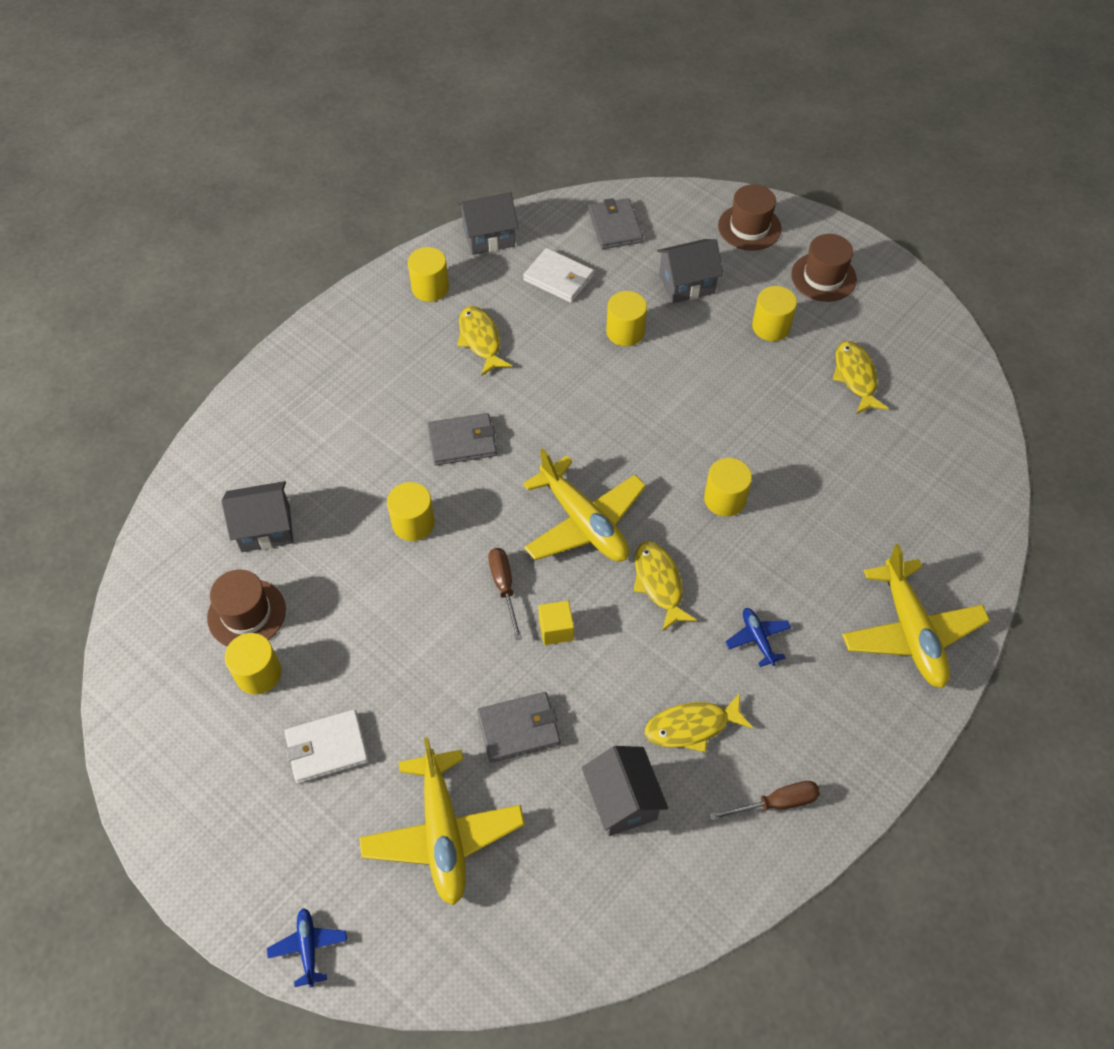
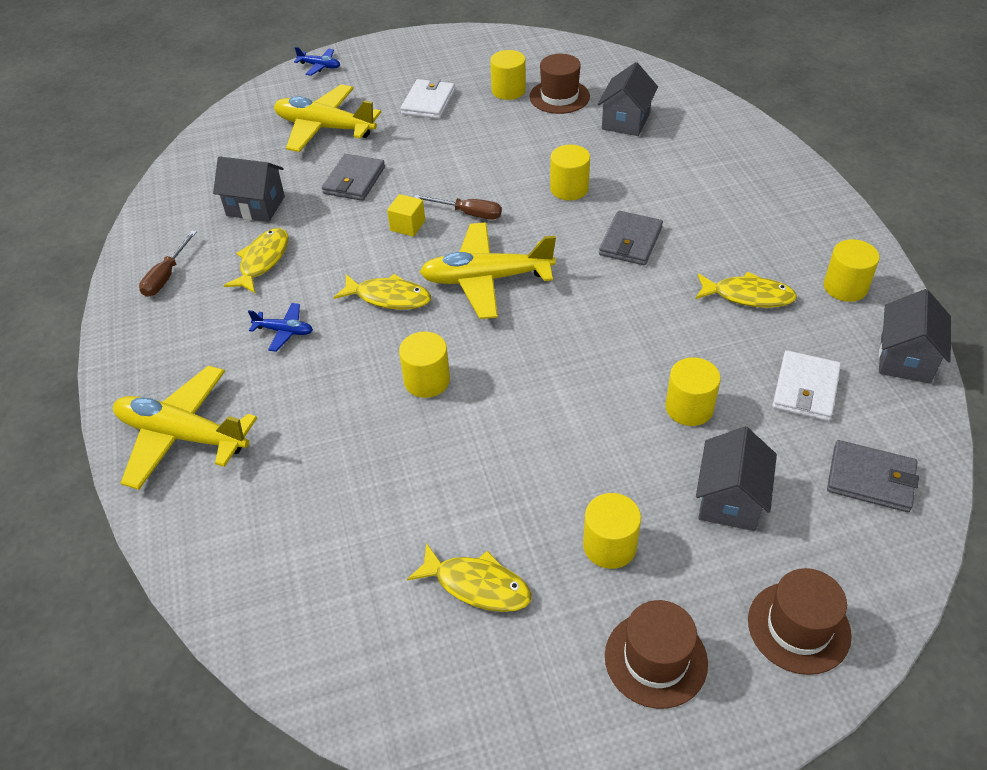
camera: 125 degrees right, 10 degrees down
(558, 278) = (805, 389): white wallet -> white wallet turned 45 degrees counterclockwise

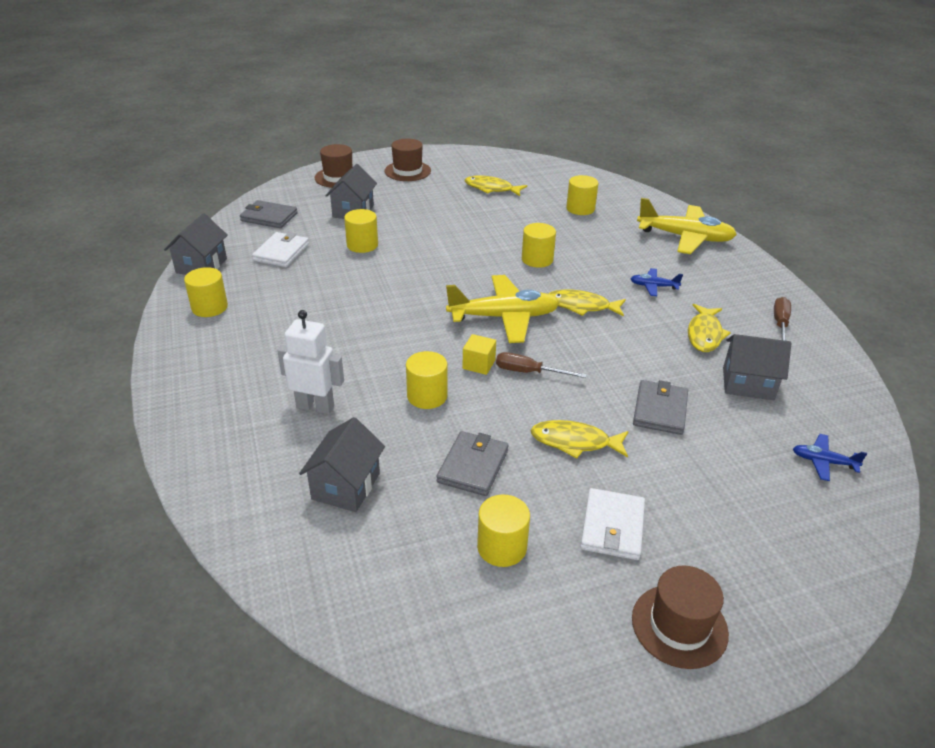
camera: 175 degrees right, 10 degrees down
(319, 66) = (814, 613): blue plane -> blue plane (823, 462)
(325, 128) = (733, 484): yellow plane -> none
(407, 225) = (585, 362): yellow cube -> yellow cube (479, 364)
(559, 97) = (429, 532): brown hat -> brown hat (679, 626)
(609, 546) = (423, 198): yellow cylinder -> yellow cylinder (580, 208)
(630, 241) = (375, 344): grey wallet -> grey wallet (473, 466)
(672, 177) = (315, 406): none -> white robot
(748, 296) = (291, 303): yellow fish -> yellow fish (575, 442)

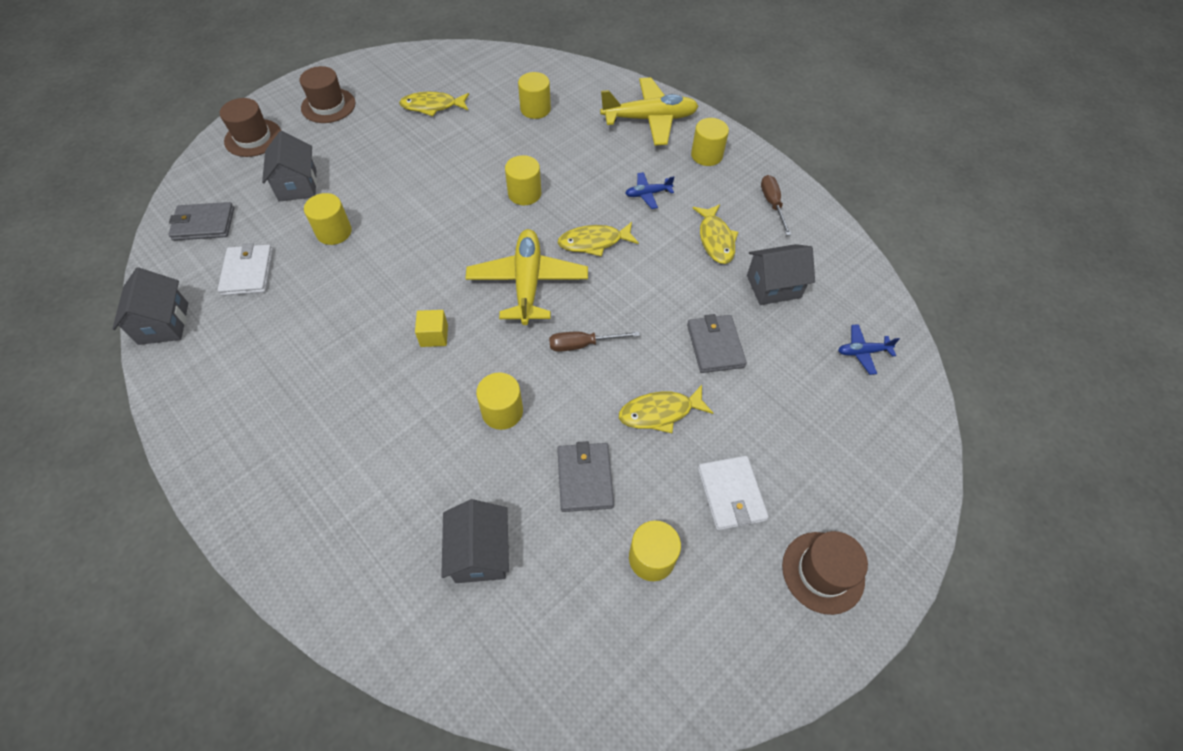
camera: 25 degrees left, 20 degrees up
(209, 307) = (209, 380): yellow cylinder -> yellow cylinder (706, 155)
(315, 406) = (399, 469): white robot -> none
(479, 364) = (532, 352): yellow cube -> yellow cube (434, 336)
(503, 317) = (527, 283): yellow plane -> yellow plane turned 60 degrees counterclockwise

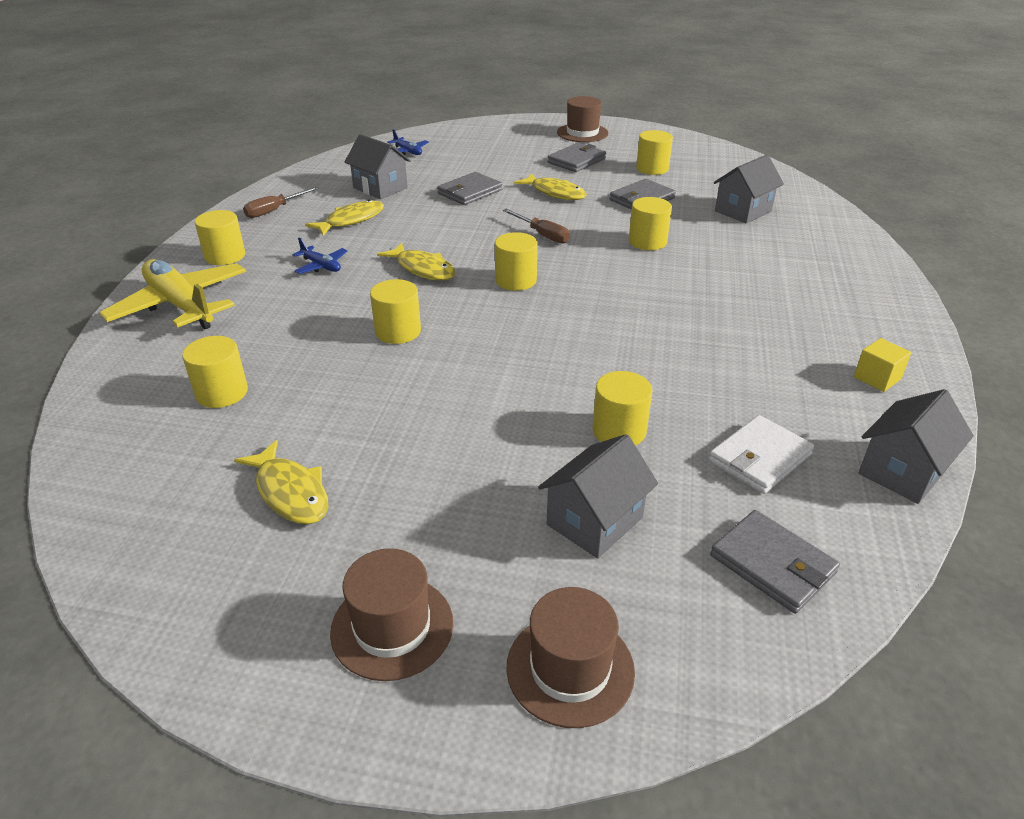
camera: 125 degrees left, 20 degrees down
(434, 336) = (636, 298): yellow cube -> yellow cube (877, 378)
(527, 283) = (515, 280): yellow plane -> yellow cylinder
(731, 494) = (576, 161): white wallet -> grey wallet

